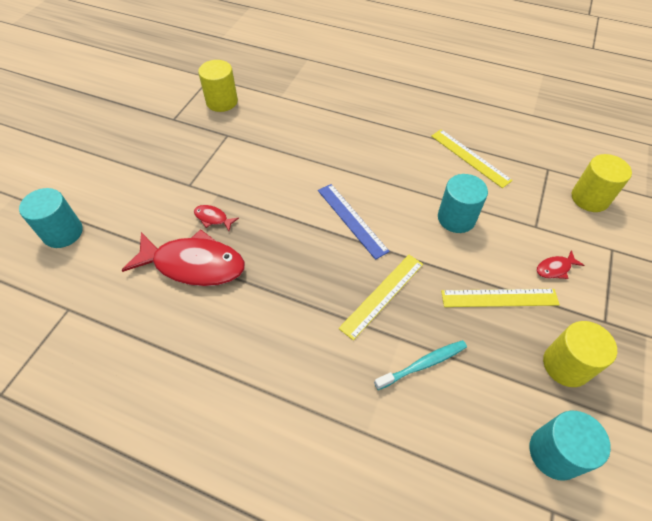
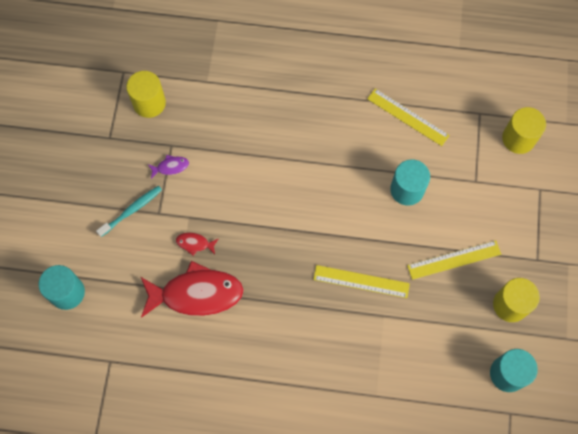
camera: 15 degrees left, 15 degrees up
(219, 151) = (170, 167): none -> purple fish
(352, 220) = (317, 214): blue ruler -> none
(382, 295) = (361, 281): yellow ruler -> yellow ruler turned 75 degrees clockwise
(423, 364) = (405, 332): turquoise toothbrush -> turquoise toothbrush (131, 210)
(555, 268) = (495, 220): red fish -> none

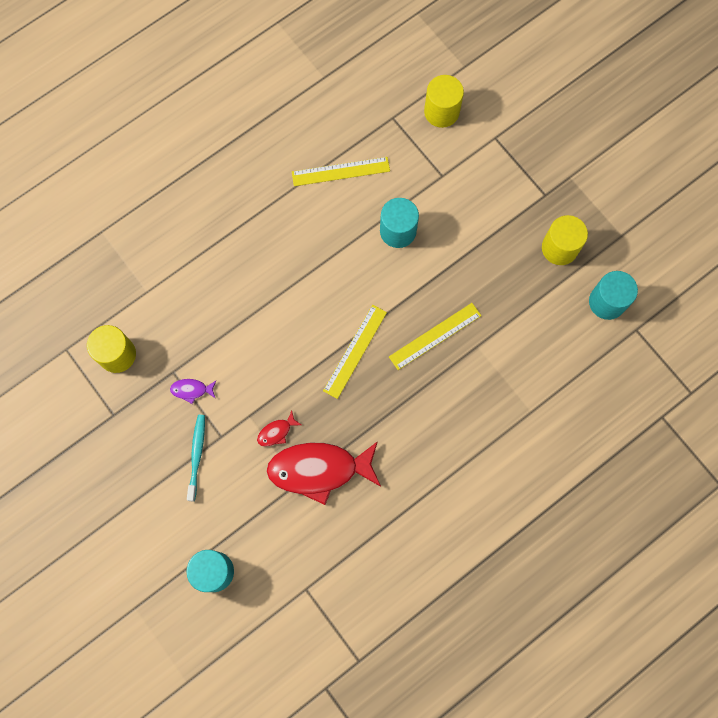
camera: 45 degrees left, 5 degrees up
(170, 167) = (191, 390): purple fish -> purple fish turned 120 degrees counterclockwise
(196, 294) = (319, 469): red fish -> red fish turned 135 degrees counterclockwise
(454, 259) = (486, 252): yellow ruler -> yellow ruler (355, 351)

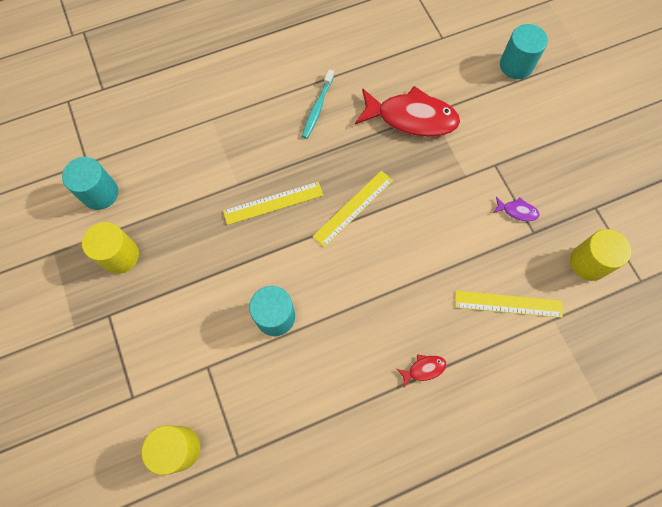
camera: 165 degrees left, 5 degrees down
(197, 455) = (519, 154): turquoise toothbrush -> turquoise toothbrush (317, 108)
(276, 432) = (443, 156): red fish -> red fish (424, 369)
(340, 171) = (317, 403): yellow ruler -> yellow ruler (508, 304)

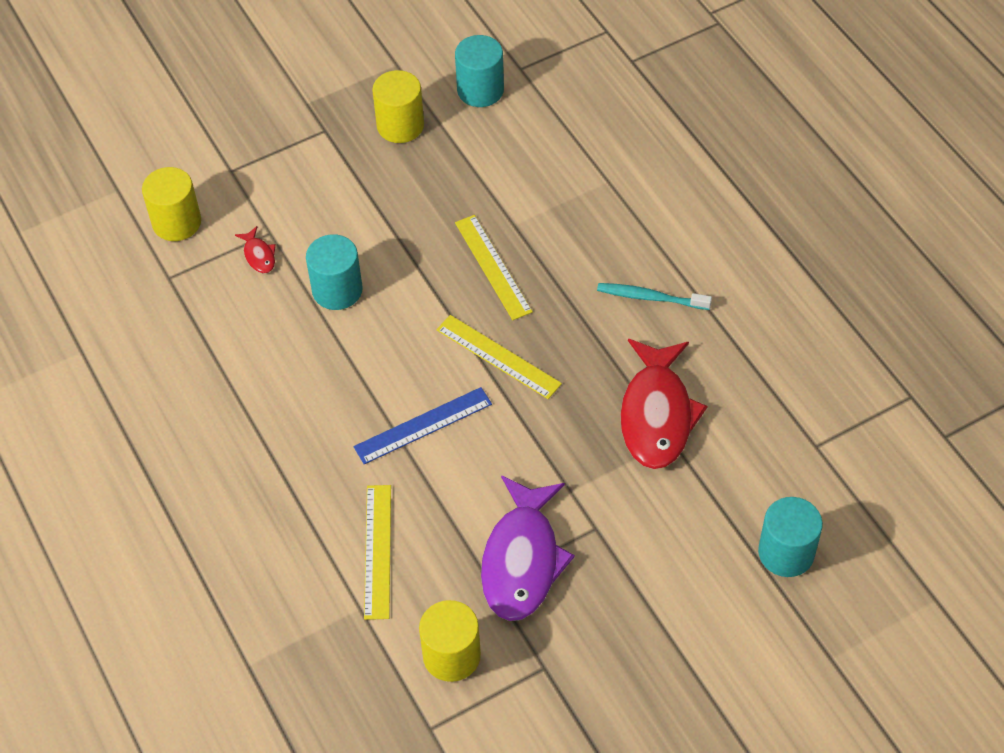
camera: 85 degrees right, 15 degrees down
(406, 264) = (423, 426): none -> blue ruler
(424, 369) = (281, 455): red fish -> red fish (259, 255)
(517, 211) = (522, 560): purple fish -> purple fish, size x2.39

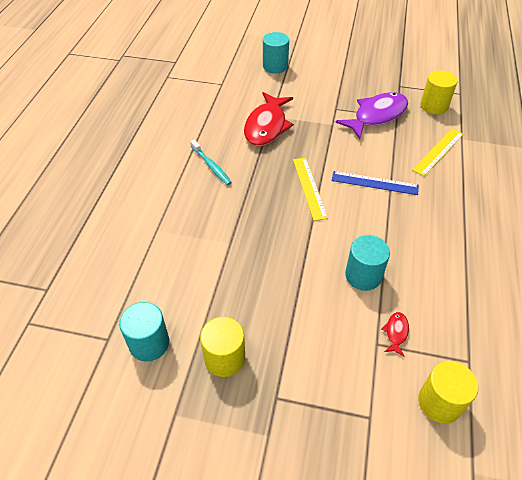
camera: 140 degrees left, 5 degrees down
(493, 266) = (266, 229): yellow ruler -> none
(657, 414) = (266, 126): red fish -> red fish turned 150 degrees clockwise

